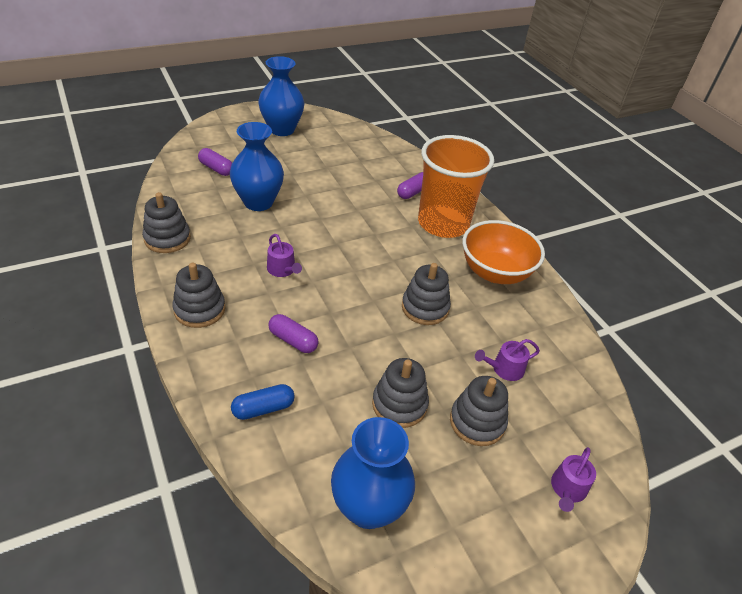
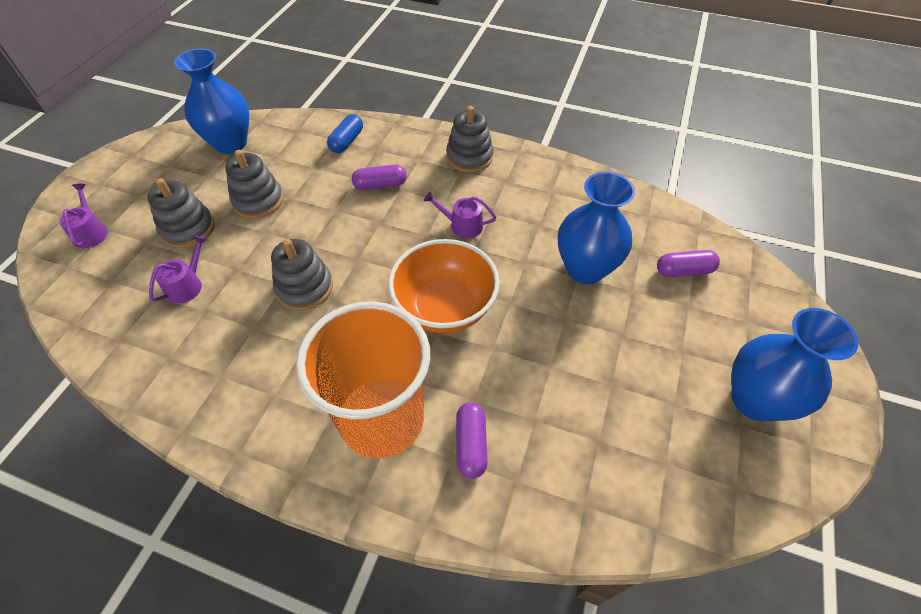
camera: 140 degrees right, 10 degrees up
(167, 238) = (579, 179): grey stacking toy -> none
(495, 272) = (262, 393): orange bowl -> orange bowl (445, 308)

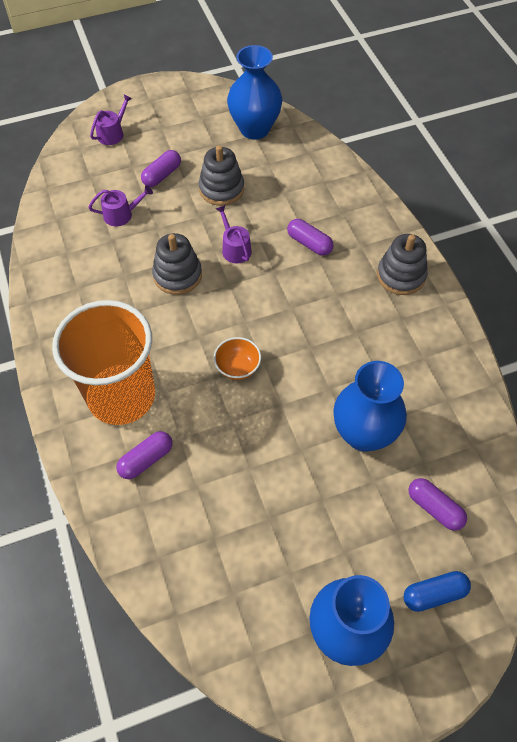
camera: 50 degrees right, 5 degrees up
(188, 229) = (162, 175): grey stacking toy -> purple capsule
(347, 141) = (330, 189): blue capsule -> blue capsule (434, 594)
(445, 308) = (237, 367): orange bowl -> orange bowl, size x0.50
(462, 225) = (324, 323): purple watering can -> purple watering can (234, 248)

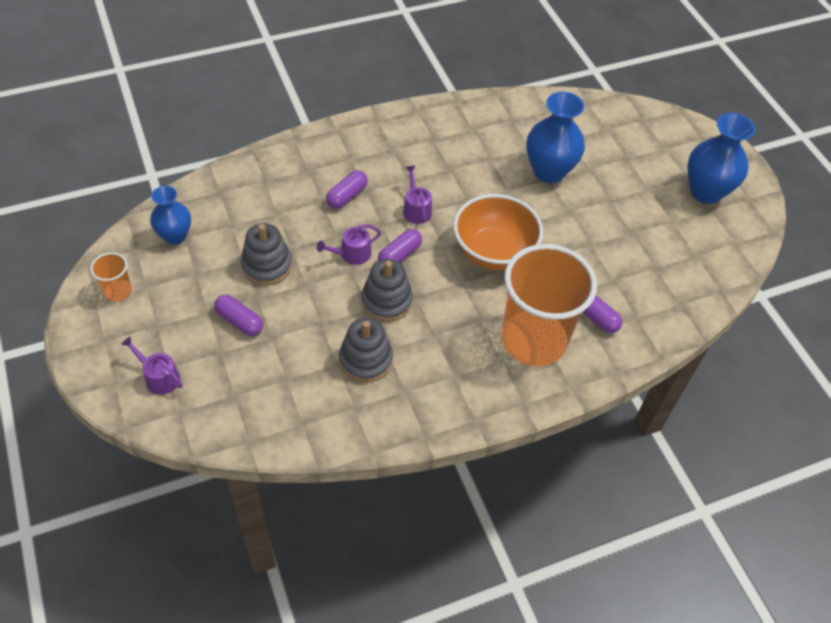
camera: 95 degrees left, 5 degrees down
(122, 214) = (299, 357): purple watering can -> purple watering can (416, 209)
(196, 102) = (118, 291): none -> orange cup
(237, 367) = (493, 252): orange bowl -> orange bowl, size x2.02
(254, 129) = (175, 236): blue vase -> blue vase, size x0.64
(401, 276) = (387, 135): grey stacking toy -> grey stacking toy (366, 360)
(434, 508) = (604, 136): purple capsule -> purple capsule (399, 255)
(434, 594) = (668, 143): blue capsule -> none

